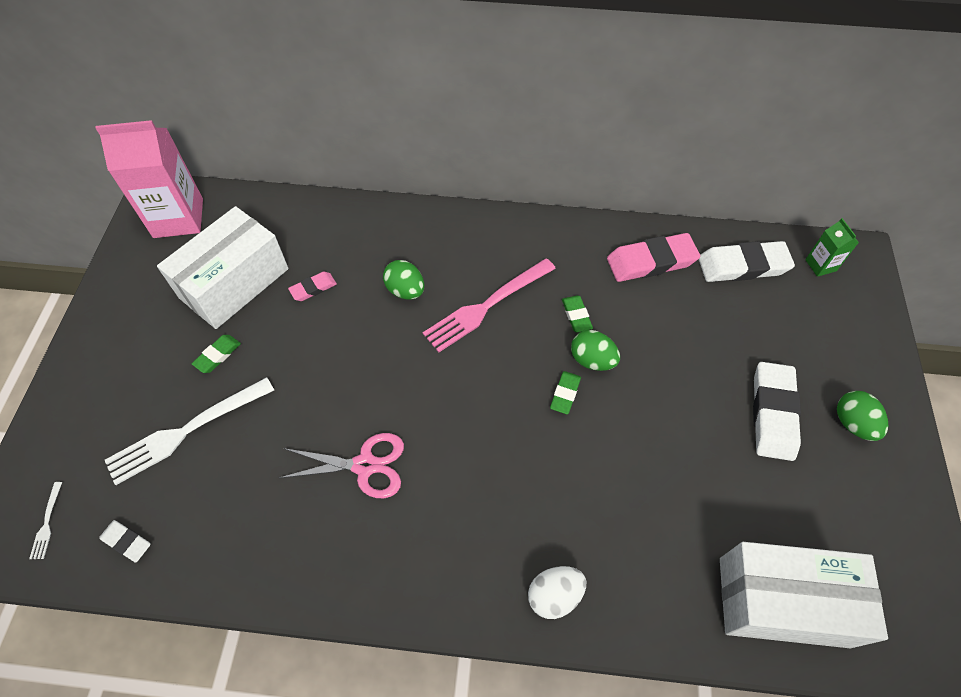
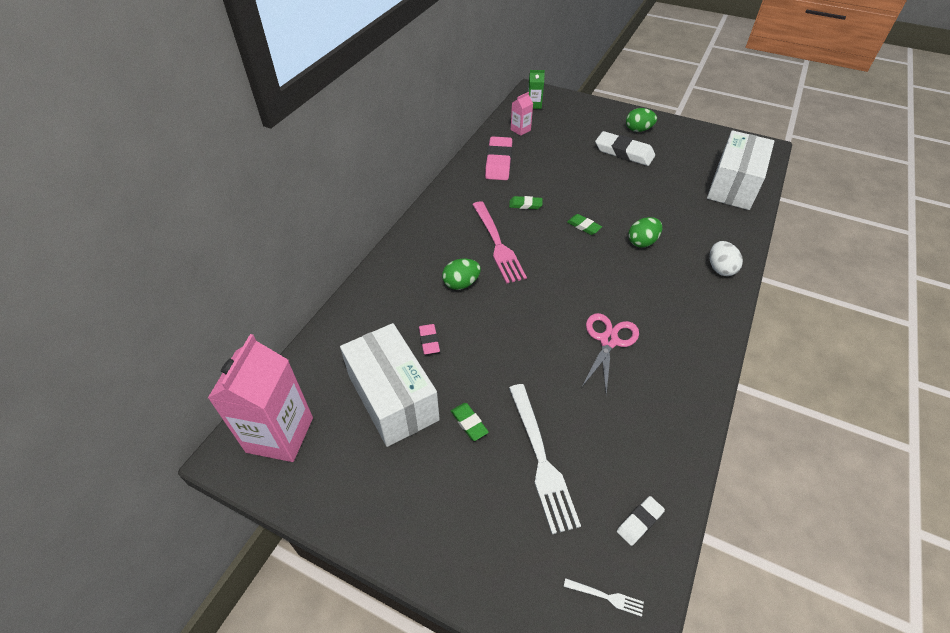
camera: 70 degrees left, 10 degrees down
(592, 360) = (563, 208): green egg -> green egg (642, 242)
(743, 265) = (520, 130): white eraser -> pink carton

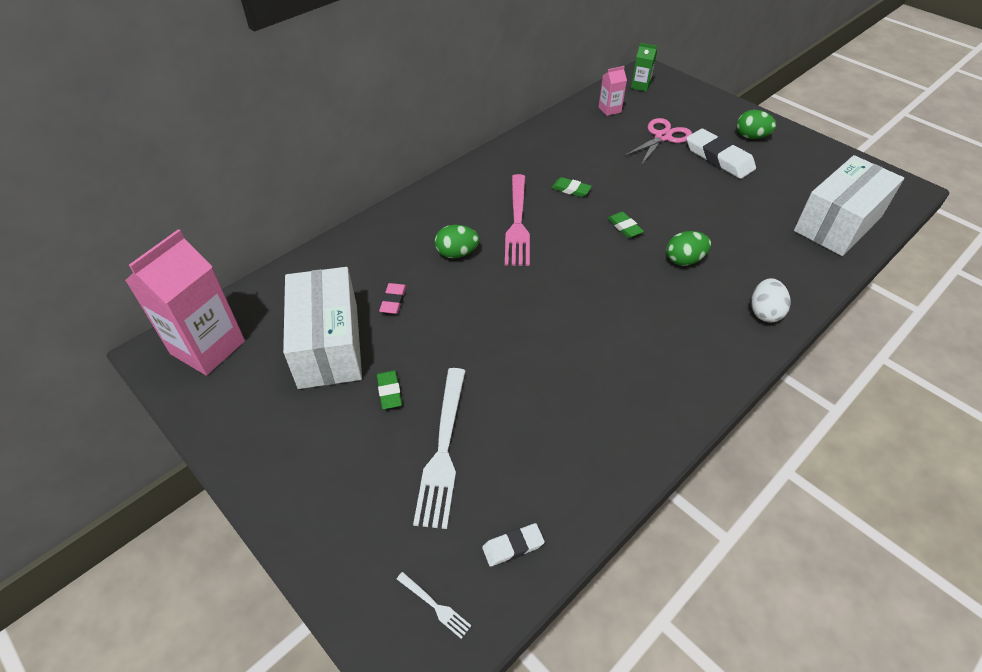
camera: 20 degrees right, 0 degrees up
(498, 162) = (566, 138): pink eraser -> none
(608, 341) = (584, 353): pink scissors -> pink scissors (662, 137)

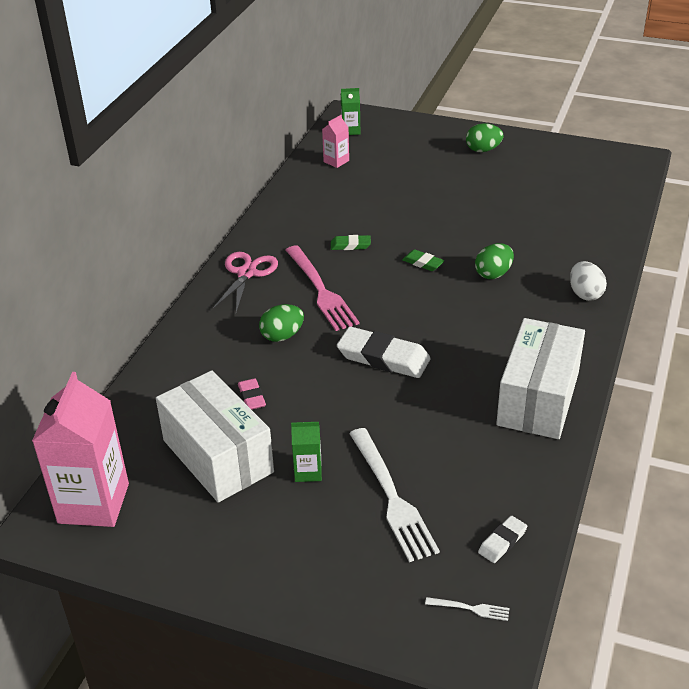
camera: 25 degrees left, 10 degrees down
(389, 391) = (308, 472): green eraser -> green carton
(662, 137) = (403, 173): pink scissors -> pink scissors (246, 273)
(719, 158) = (466, 177): white eraser -> white eraser (383, 358)
(837, 223) = (600, 203): white box -> white box (538, 398)

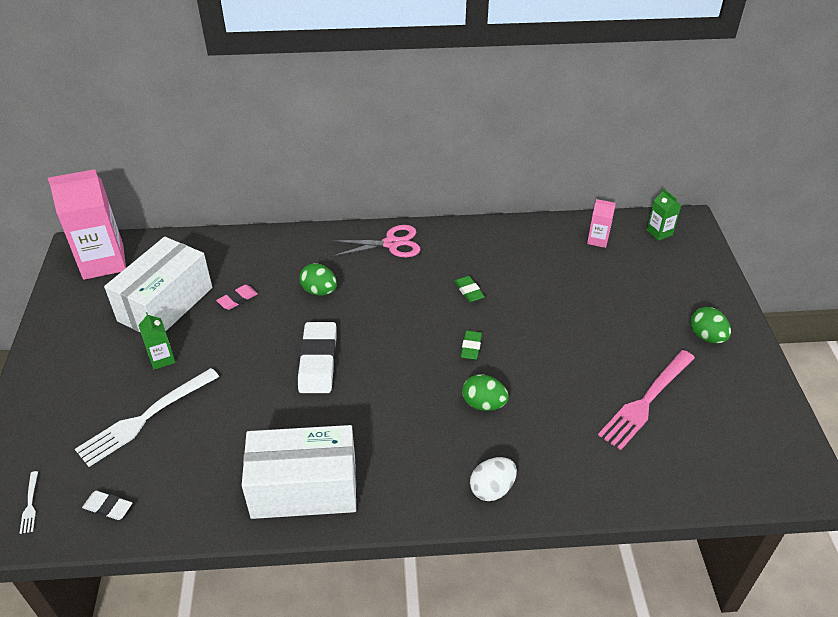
camera: 65 degrees right, 5 degrees up
(321, 291) = (391, 294): pink fork -> pink fork (646, 401)

